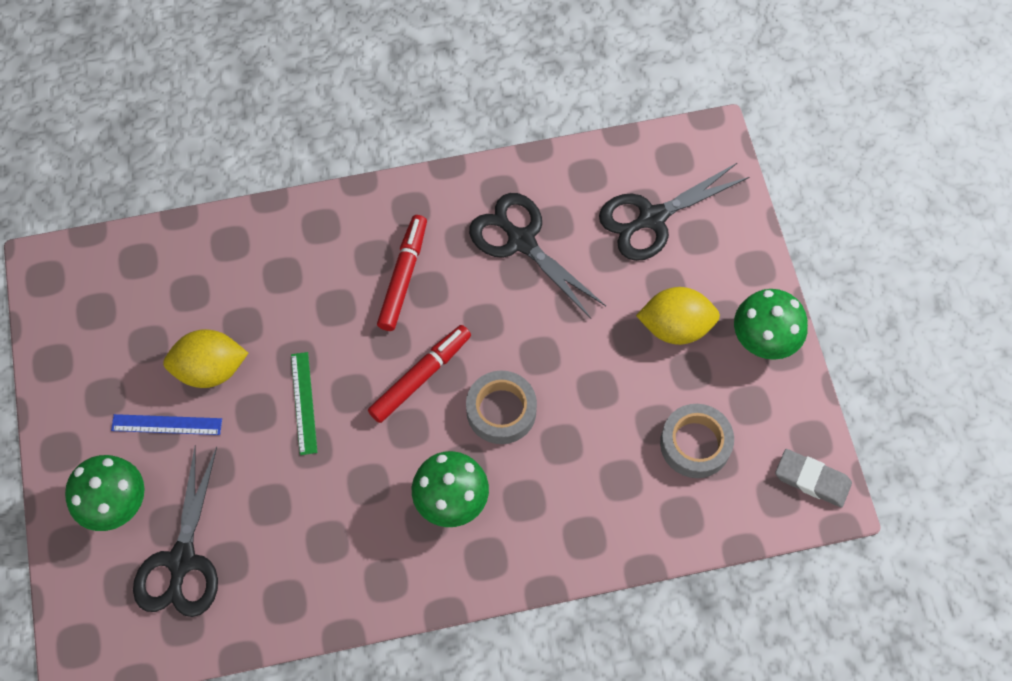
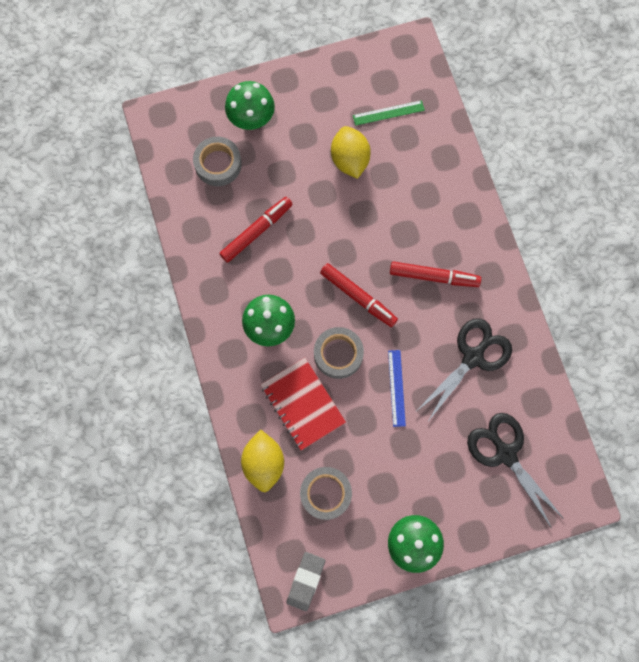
camera: 85 degrees right, 10 degrees up
(166, 424) = (308, 139): blue ruler -> blue ruler (396, 388)
(182, 561) = (218, 164): black scissors -> grey tape
(301, 510) = (256, 231): none -> red marker
(304, 403) = (331, 223): green ruler -> green ruler (388, 113)
(569, 464) = (302, 404): none -> red notebook
(675, 327) = (416, 475): yellow lemon -> yellow lemon (264, 463)

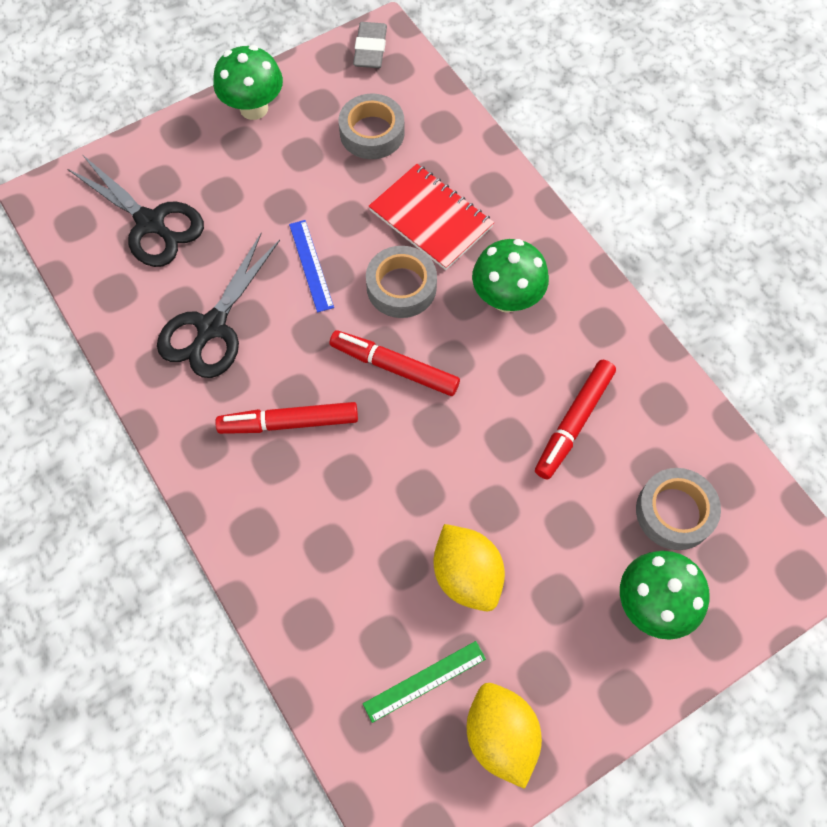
camera: 165 degrees right, 10 degrees down
(264, 463) = (458, 146): yellow lemon -> yellow lemon (500, 736)

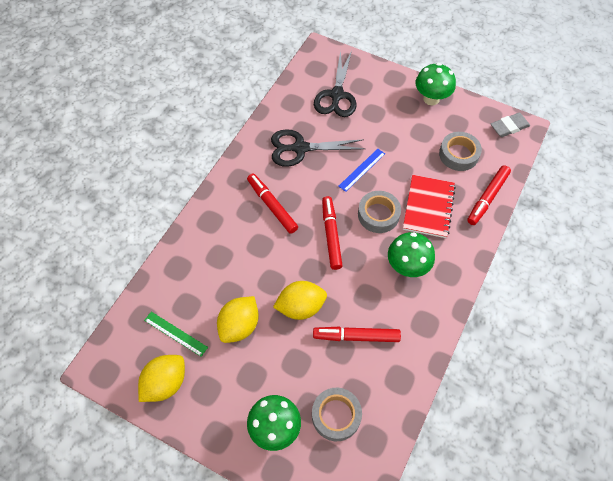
camera: 60 degrees right, 5 degrees down
(463, 142) = (487, 198): none -> red marker
(486, 472) = (301, 307): none -> yellow lemon

